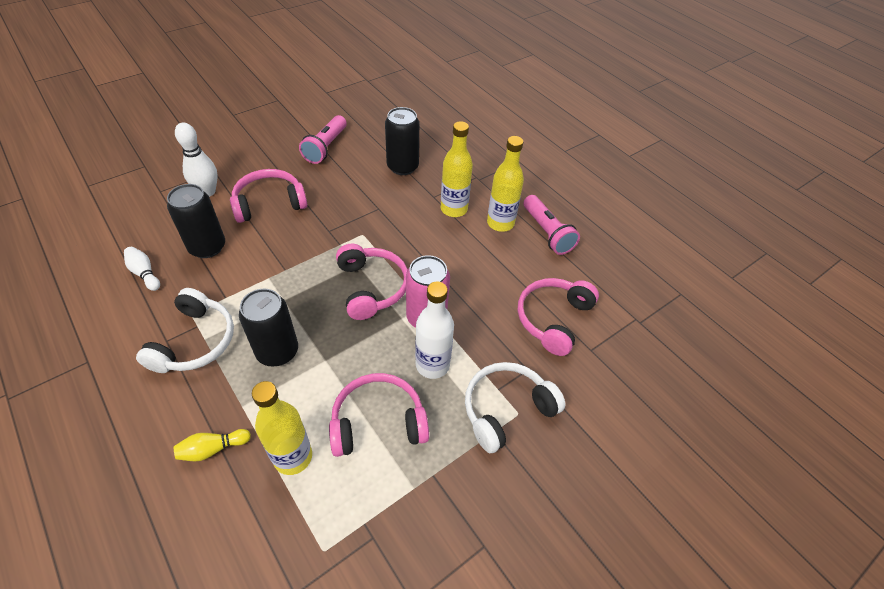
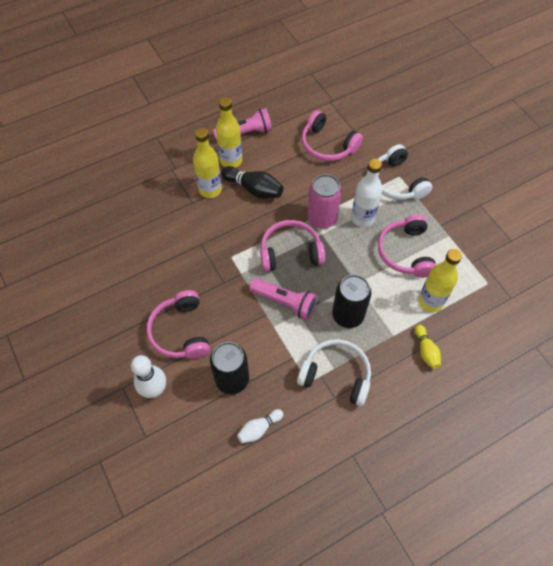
camera: 80 degrees left, 10 degrees up
(326, 147) = (105, 285): pink flashlight -> pink flashlight (285, 302)
(402, 167) = (148, 222): black can -> none
(462, 247) = (254, 189): none -> black bowling pin

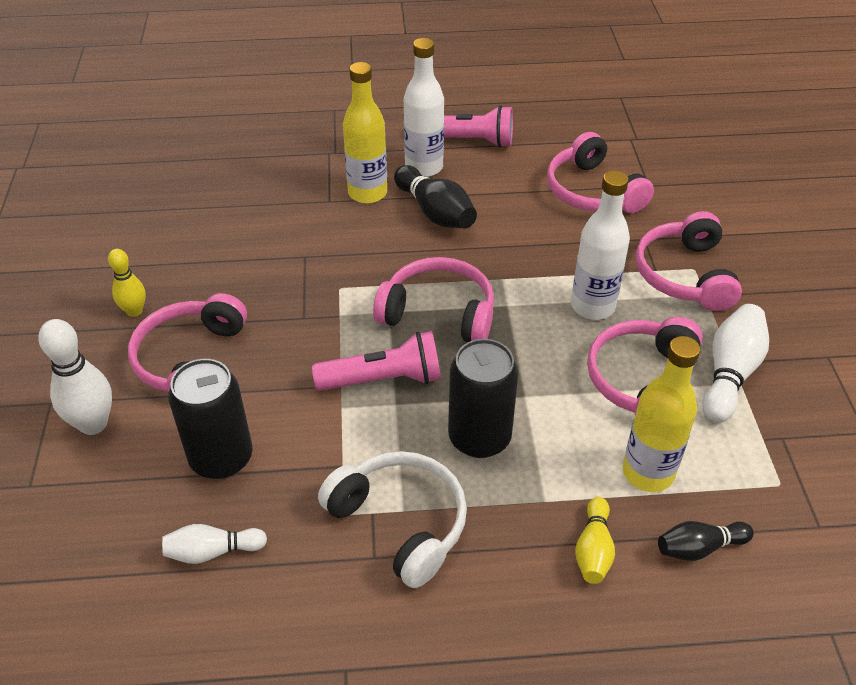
camera: 25 degrees right, 15 degrees down
(130, 315) = (134, 311): none -> yellow bowling pin
(231, 161) = (424, 167): yellow bottle -> white bottle
(285, 302) = (383, 379): pink flashlight -> pink flashlight turned 60 degrees counterclockwise
(322, 218) = (521, 284): pink can -> none
(396, 182) = (684, 275): white headphones -> pink headphones
(442, 232) = (730, 373): none -> white bowling pin
(468, 330) = (699, 548): none -> black bowling pin

